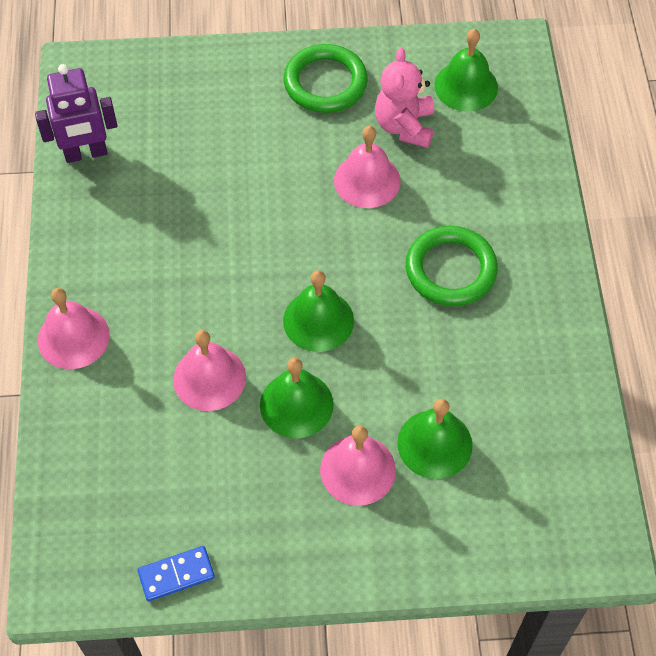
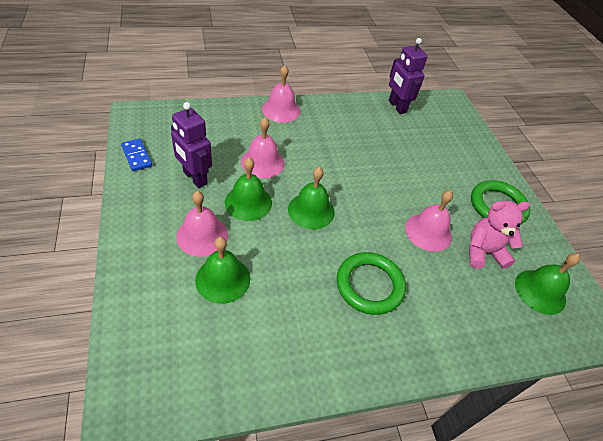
camera: 75 degrees right, 10 degrees down
(237, 481) = (195, 178): none -> purple robot

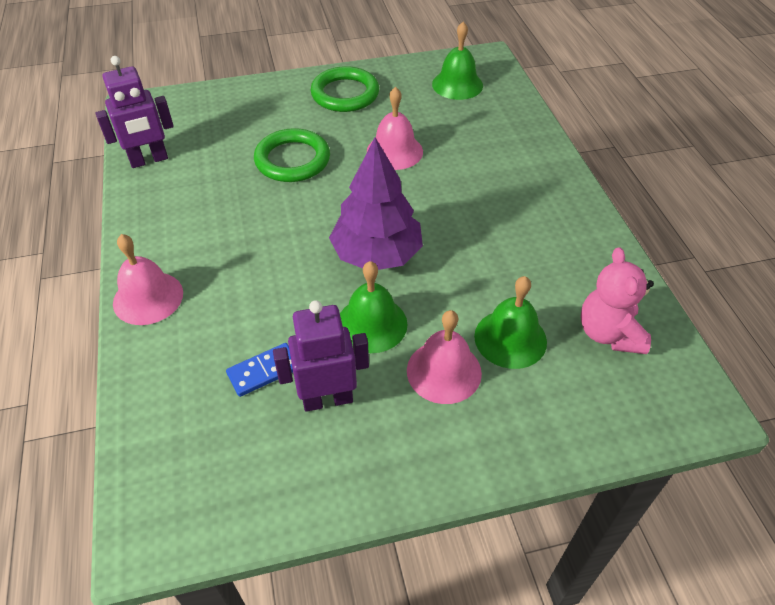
camera: 85 degrees left, 0 degrees up
(136, 156) = (278, 501): blue domino -> blue domino (264, 371)
(195, 178) = (327, 399): purple robot -> purple robot turned 150 degrees counterclockwise
(262, 162) = (284, 313): pink bell -> none
(311, 210) = (377, 254): green bell -> purple tree
(369, 285) = (482, 203): green ring -> green ring (292, 160)
(483, 252) = (416, 113): pink teddy bear -> pink teddy bear (609, 333)

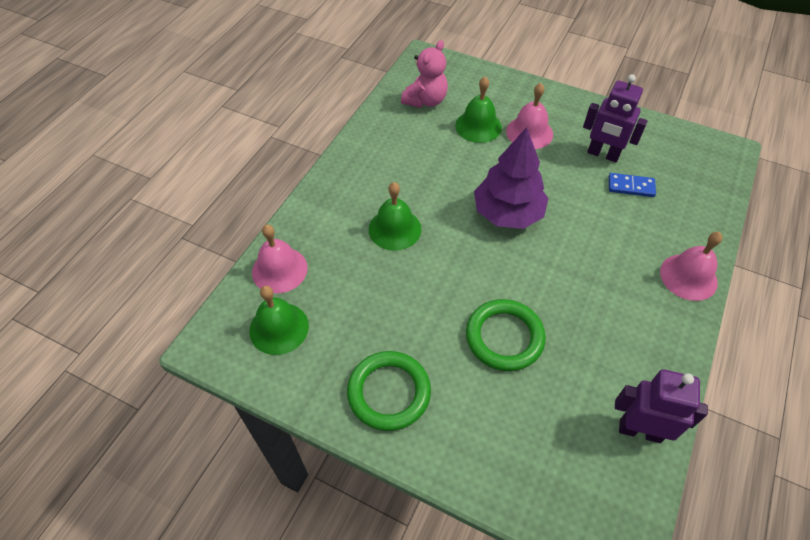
camera: 140 degrees left, 5 degrees up
(372, 324) = (548, 175): green bell -> green bell (394, 229)
(394, 151) = (413, 289): pink bell -> pink bell (279, 270)

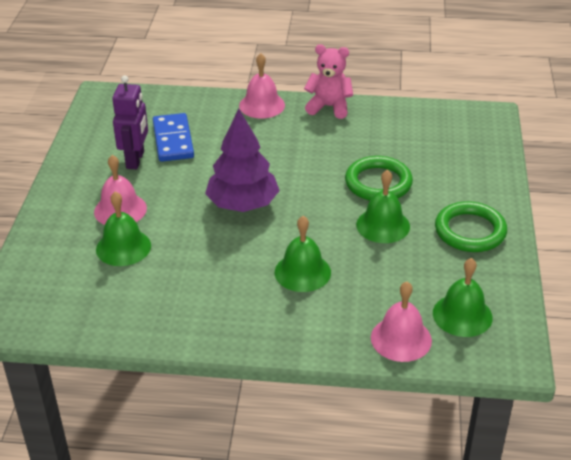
camera: 110 degrees left, 15 degrees down
(425, 101) = (91, 299): pink teddy bear -> pink teddy bear (329, 107)
(432, 314) = (383, 225): none -> green bell
(631, 186) = (173, 140): blue domino -> blue domino, size x1.62
(640, 430) = (409, 115): purple robot -> none

